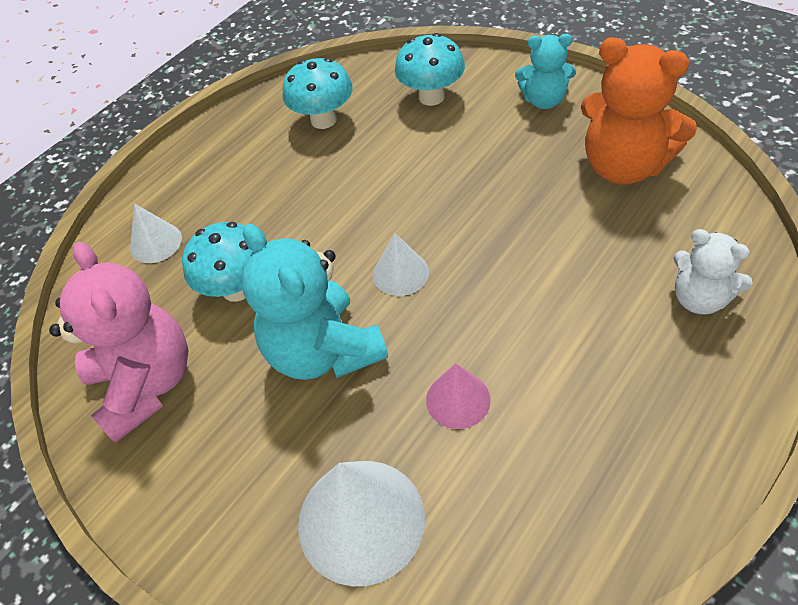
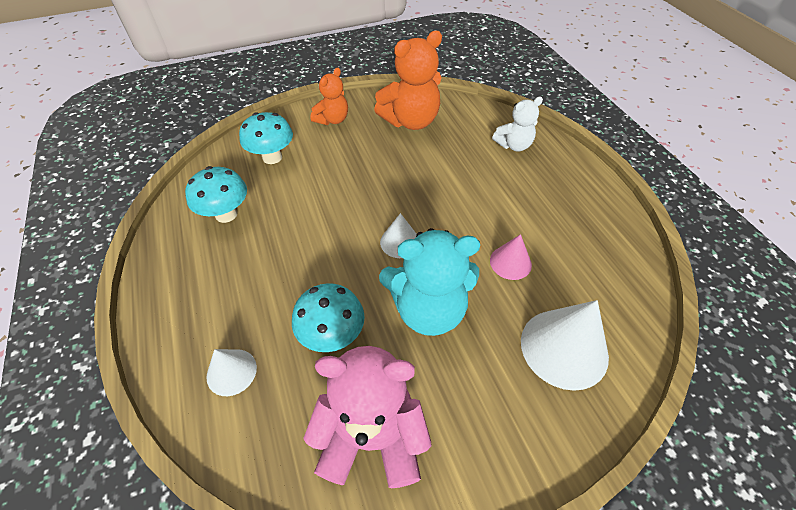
camera: 65 degrees left, 0 degrees up
(544, 100) = (332, 120): turquoise teddy bear -> orange teddy bear

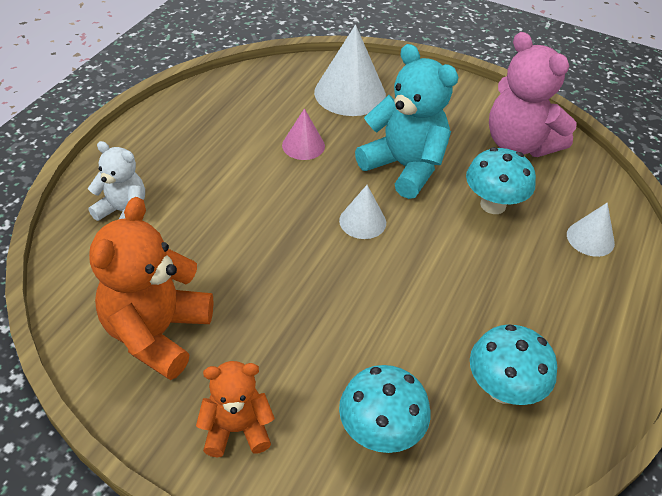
camera: 135 degrees left, 5 degrees down
(411, 121) = (157, 333): orange teddy bear -> orange teddy bear turned 90 degrees counterclockwise

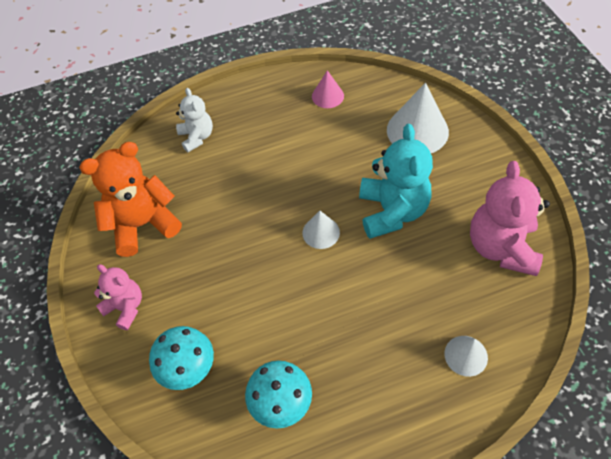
camera: 50 degrees right, 10 degrees up
(236, 429) = (125, 307): orange teddy bear -> pink teddy bear
(303, 145) = (342, 153): pink cone -> pink cone (327, 96)
(493, 205) = (422, 280): turquoise mushroom -> none

